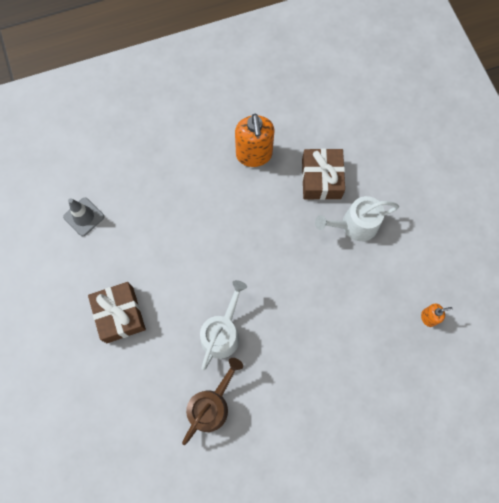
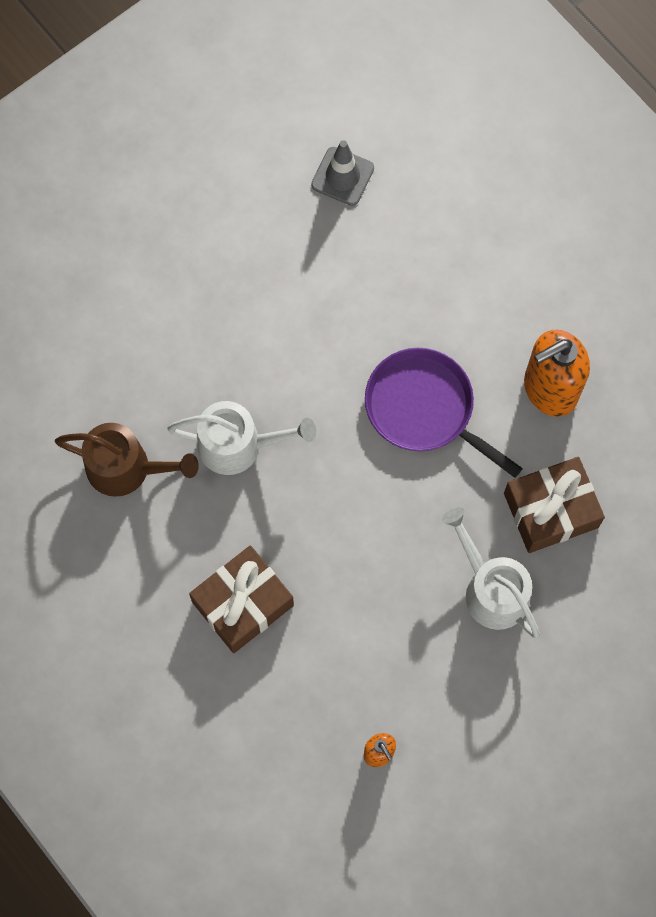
camera: 70 degrees right, 0 degrees up
(119, 315) = (212, 288): brown gift -> brown gift (242, 603)
(240, 222) = (424, 409): none -> purple pan

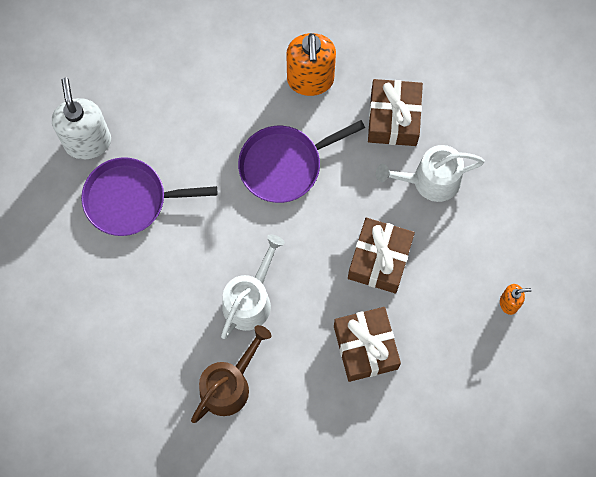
camera: 65 degrees left, 0 degrees up
(295, 256) = (130, 200): none -> purple pan
(342, 176) = (88, 142): grey traffic cone -> white soap dispenser
(359, 572) = (379, 259): none -> brown gift

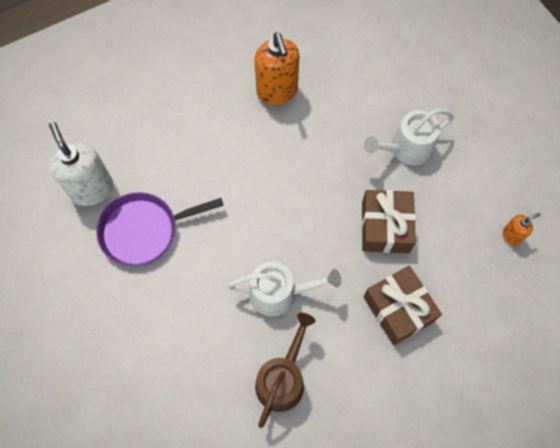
camera: 15 degrees left, 5 degrees down
(250, 300) = (279, 293): white watering can -> white watering can turned 75 degrees clockwise
(284, 165) = (276, 167): purple pan -> none
(394, 118) = (358, 105): brown gift -> none

